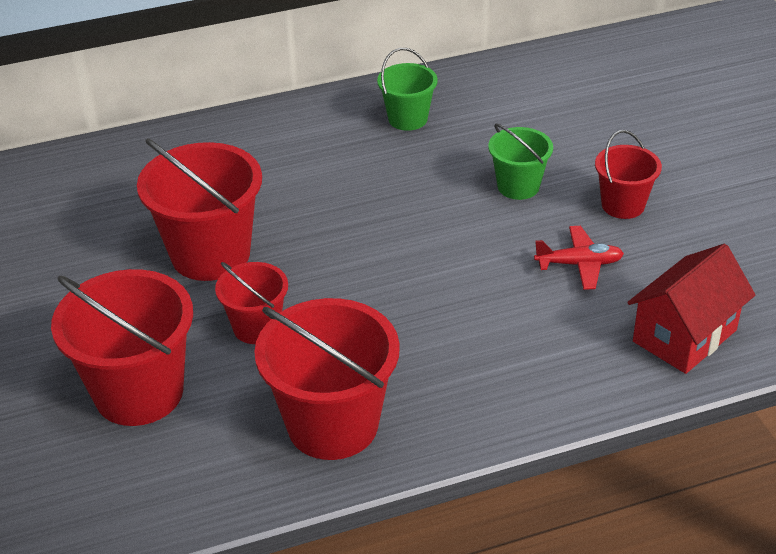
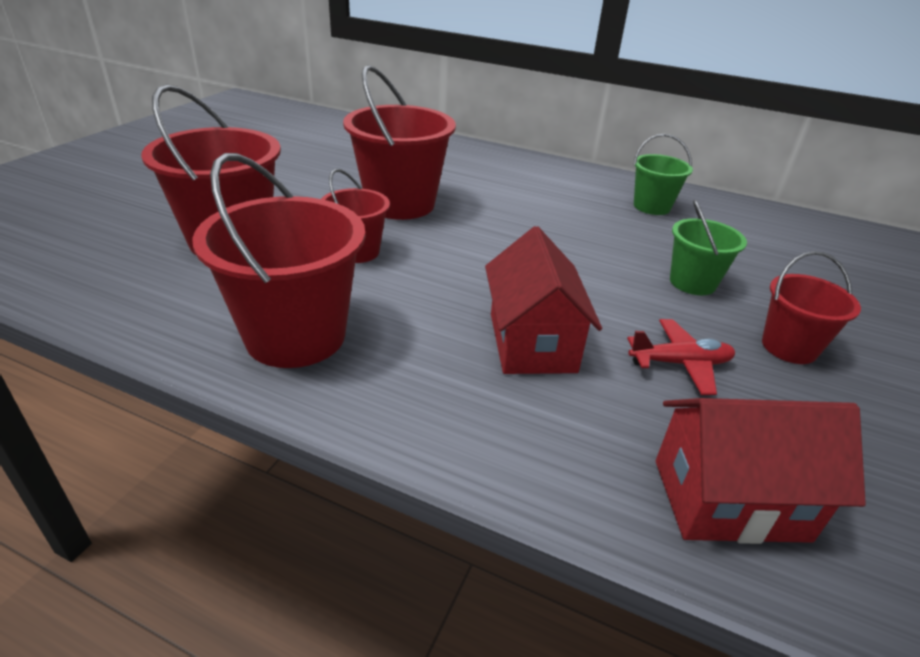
camera: 40 degrees right, 5 degrees down
(481, 313) = (532, 342): none -> red house
(579, 264) = (680, 363): red plane -> red plane turned 45 degrees counterclockwise

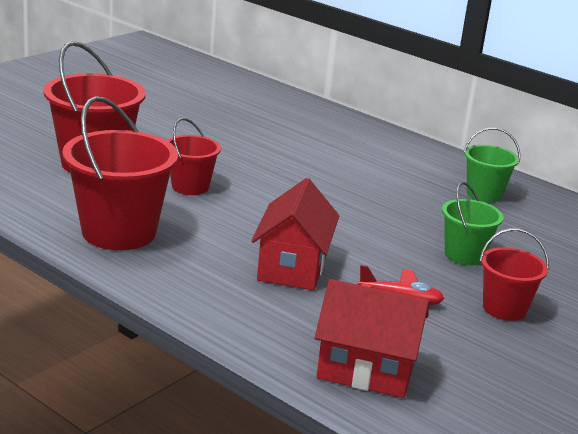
camera: 15 degrees right, 10 degrees down
(400, 204) = (246, 157): red bucket -> none

